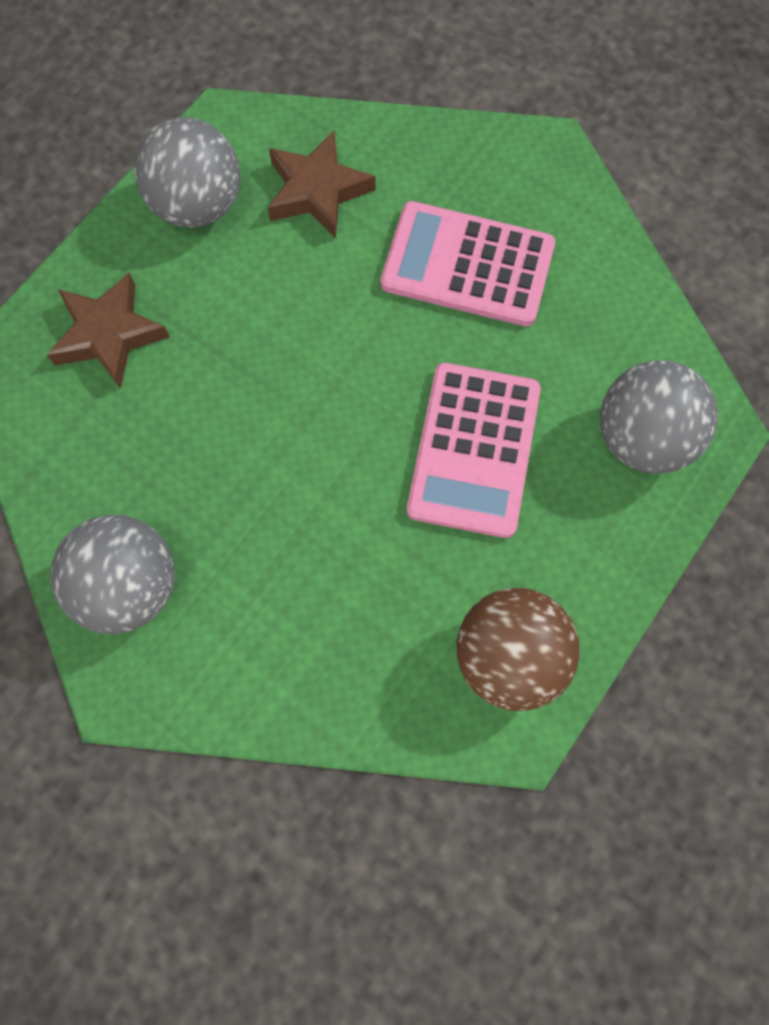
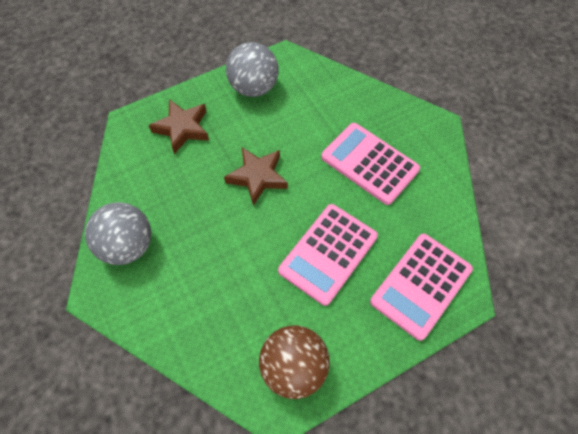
camera: 25 degrees right, 10 degrees down
(317, 190) = (313, 102): brown star -> brown star (257, 177)
(642, 438) = (421, 285): grey ball -> pink calculator

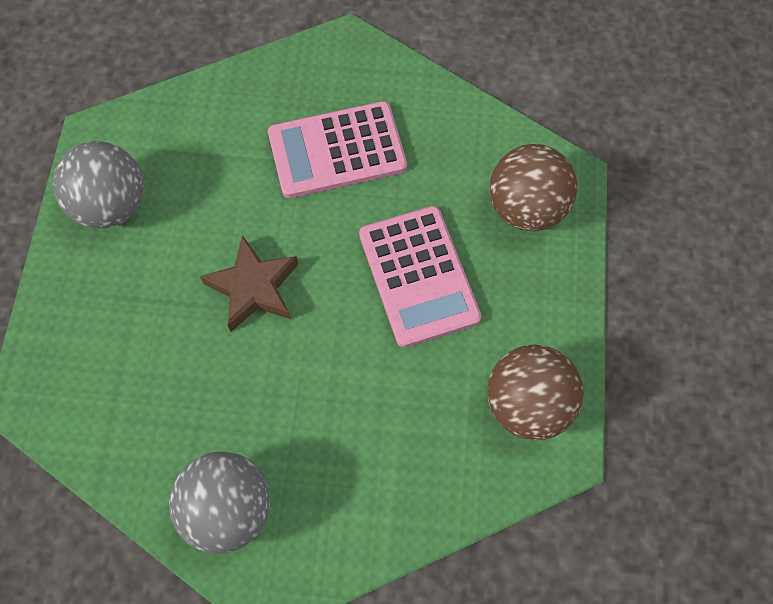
camera: 55 degrees left, 5 degrees up
(182, 128) = (100, 334): brown star -> none
(421, 285) = (526, 208): pink calculator -> brown ball

